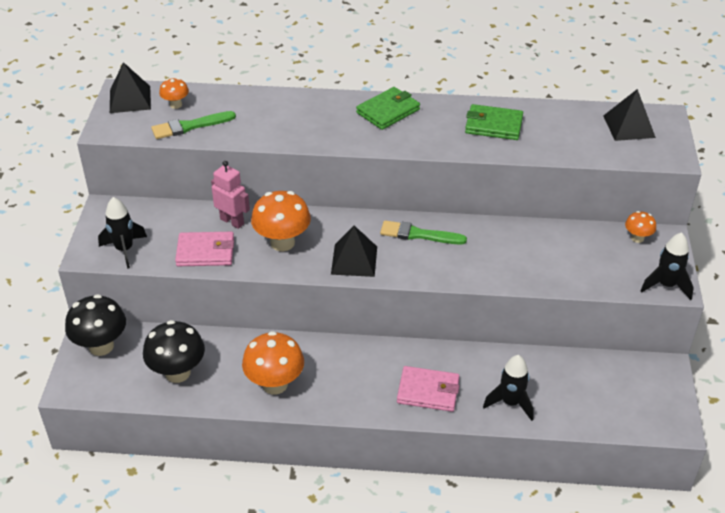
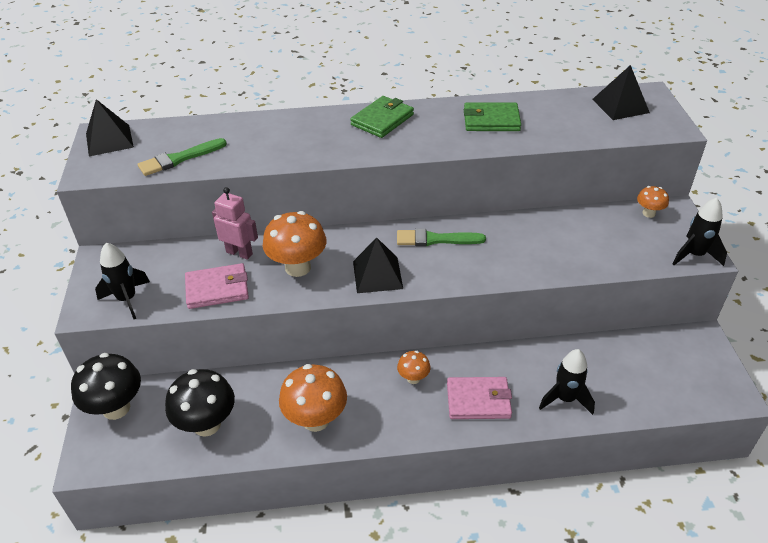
camera: 10 degrees left, 0 degrees up
(176, 105) = (160, 140): orange mushroom -> orange mushroom (413, 378)

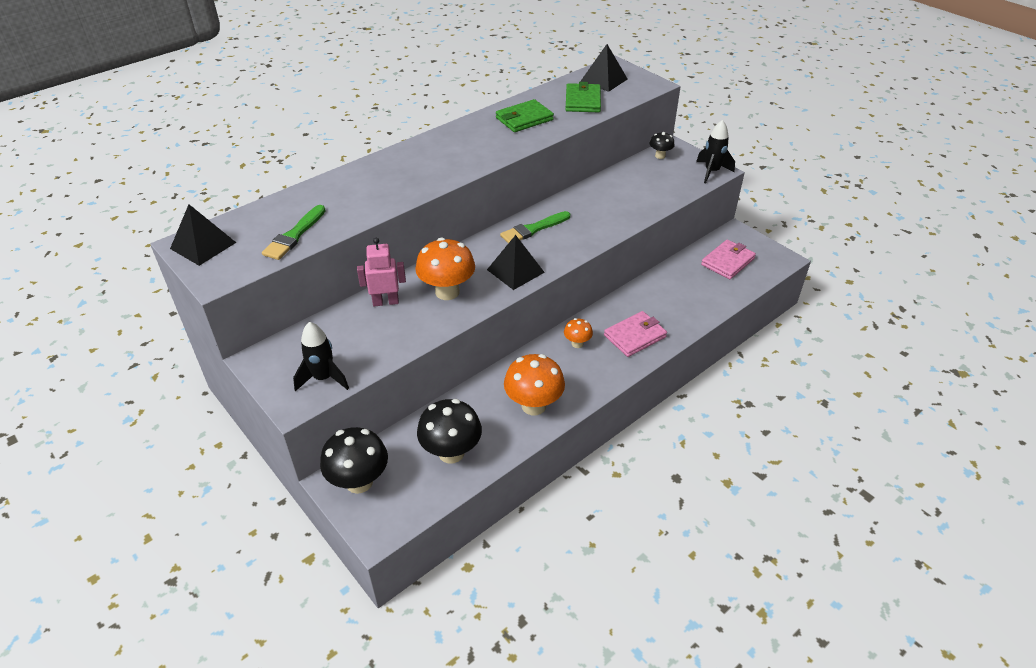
camera: 35 degrees left, 0 degrees up
(217, 289) = (396, 335): pink wallet -> pink wallet (727, 262)
(382, 120) = (439, 146): green wallet -> green wallet (583, 101)
(565, 399) = (688, 308): black rocket -> none
(648, 213) = (660, 156): orange mushroom -> black mushroom

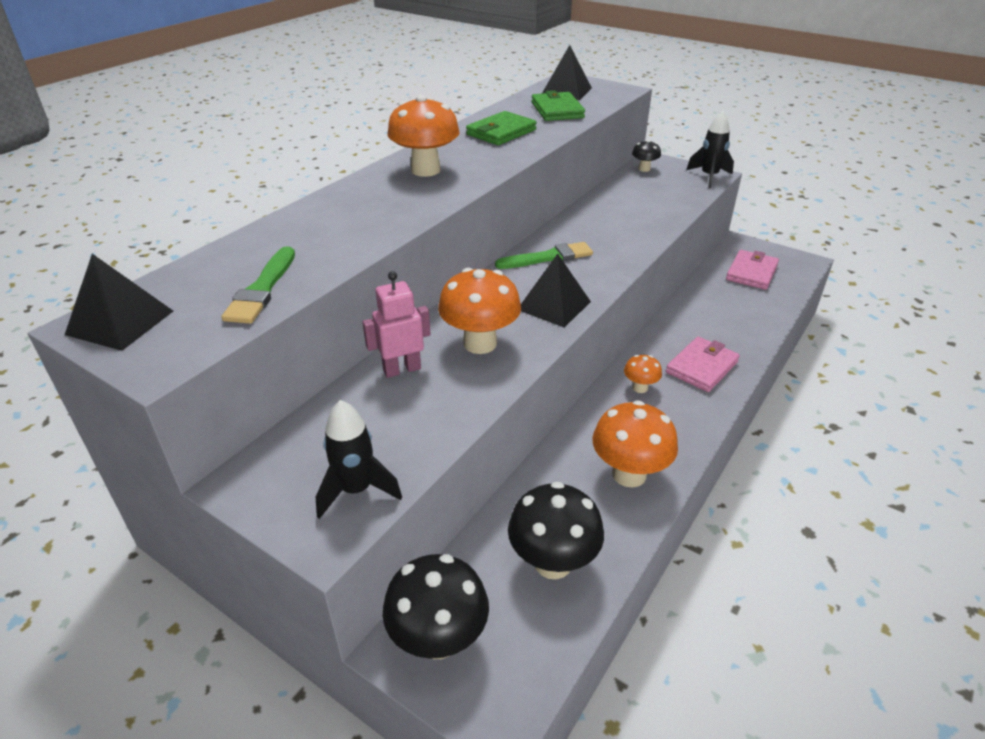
camera: 15 degrees left, 5 degrees down
(447, 149) = (425, 170): none -> orange mushroom
(533, 229) = (548, 257): green brush -> green brush turned 150 degrees counterclockwise

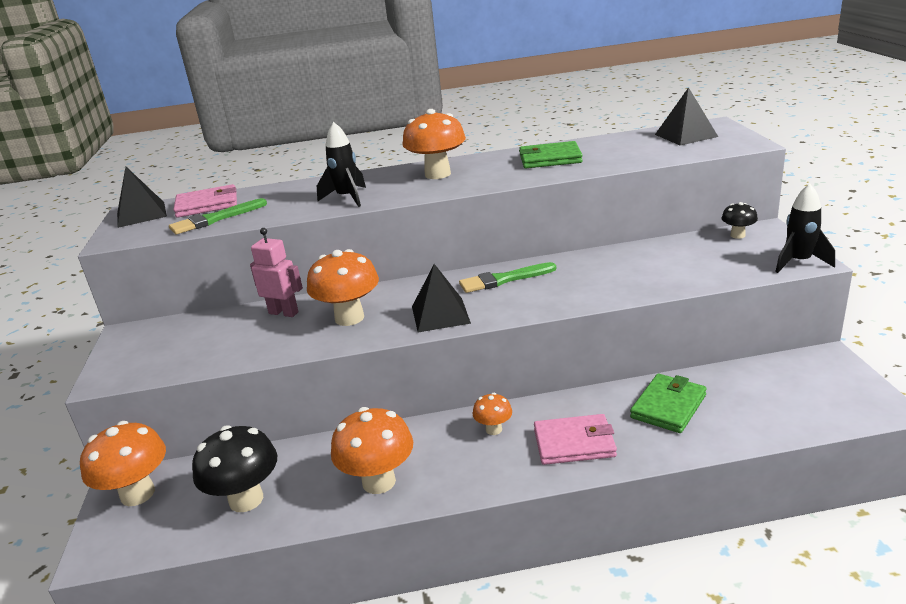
camera: 50 degrees right, 10 degrees down
(356, 490) = (153, 364): black rocket -> black rocket (347, 198)
(438, 639) = (138, 494): black mushroom -> orange mushroom
(548, 257) = (503, 280): green brush -> green brush turned 135 degrees clockwise
(557, 110) = (637, 150): green wallet -> green wallet (668, 406)
(751, 273) = (787, 390): pink wallet -> pink wallet (207, 205)

